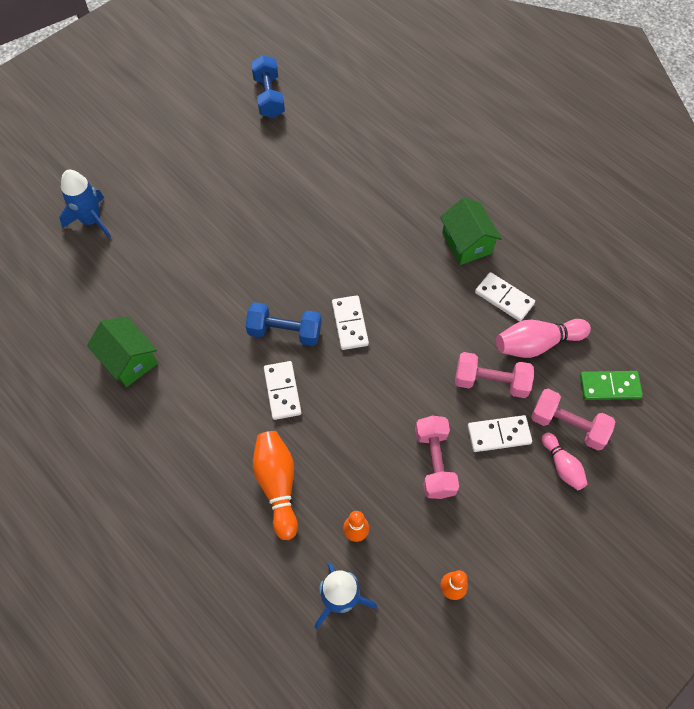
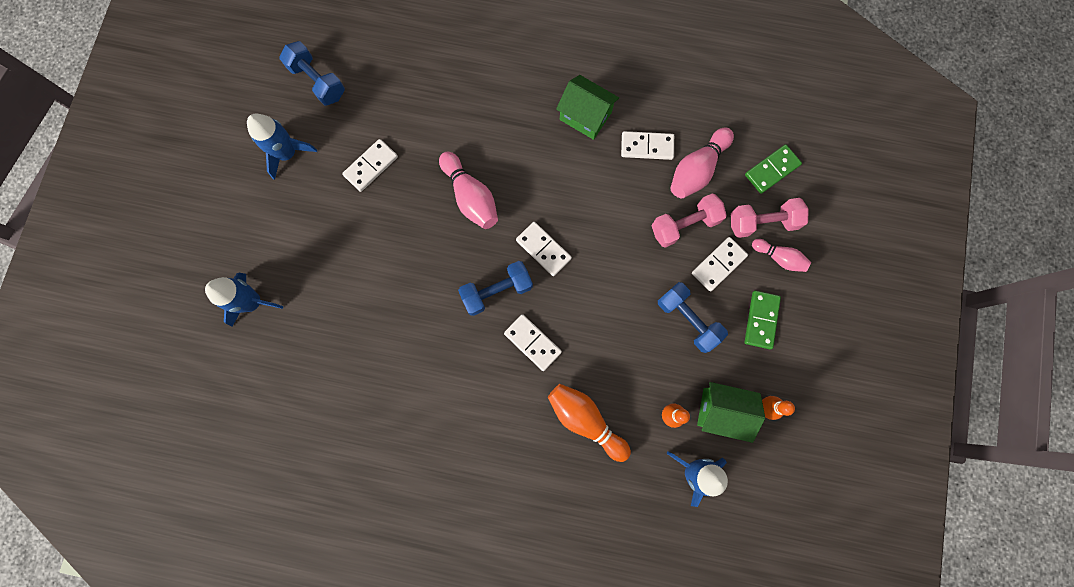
camera: 35 degrees left, 15 degrees up
(129, 360) = (388, 403): green house -> green house (722, 411)
(205, 133) = (288, 153): none -> blue rocket
(260, 178) = (371, 166): none -> white domino
(321, 247) = (470, 197): none -> pink bowling pin
(434, 462) = (687, 319): pink dumbbell -> blue dumbbell
(504, 508) = (761, 320): none -> green domino

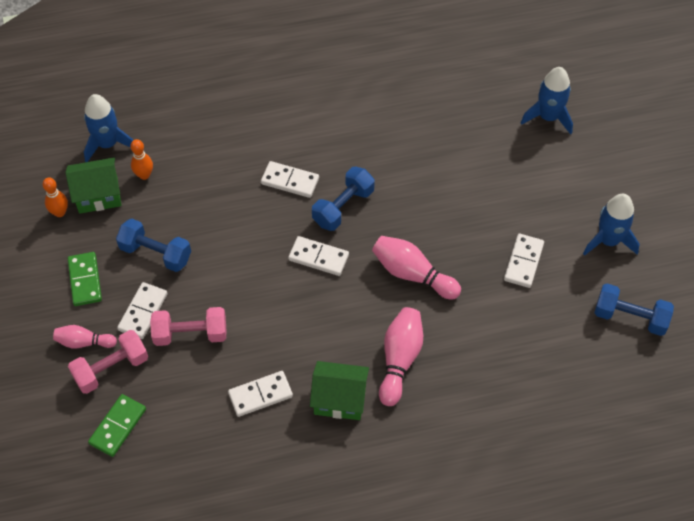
camera: 155 degrees right, 20 degrees down
(585, 420) = (216, 144): orange bowling pin -> none
(684, 225) = (190, 334): pink dumbbell -> pink dumbbell turned 45 degrees clockwise
(696, 170) = (198, 393): pink bowling pin -> pink bowling pin (400, 360)

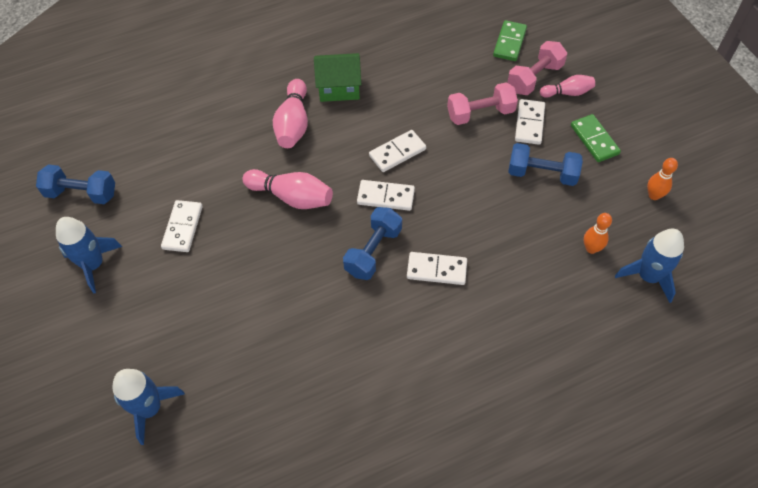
camera: 170 degrees right, 0 degrees up
(98, 195) = (626, 219): green house -> none
(260, 395) = (405, 80): white domino -> white domino (397, 152)

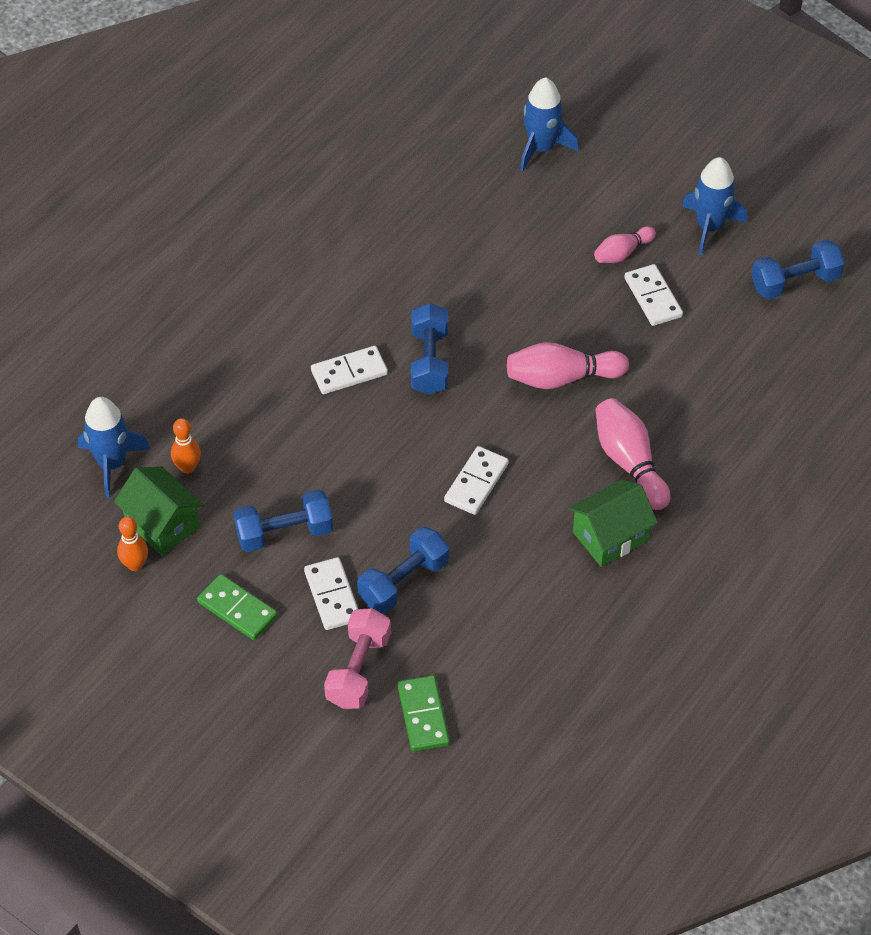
camera: 150 degrees right, 5 degrees down
(385, 197) = (455, 424): white domino -> none
(480, 113) = (403, 581): pink dumbbell -> blue dumbbell
(567, 93) = (302, 666): pink bowling pin -> pink bowling pin (622, 253)
(625, 215) = (162, 524): none -> green house

